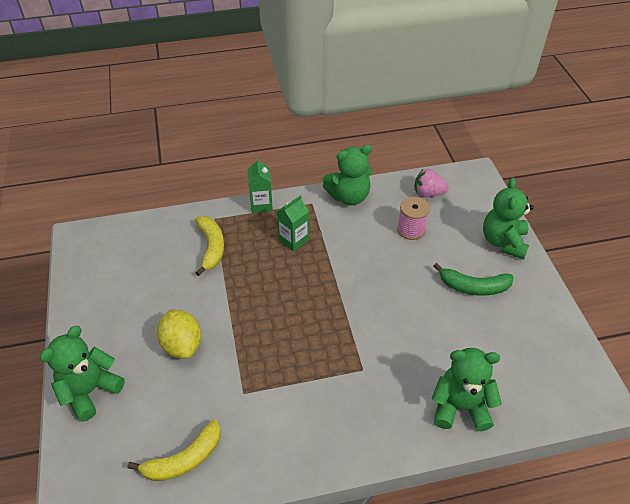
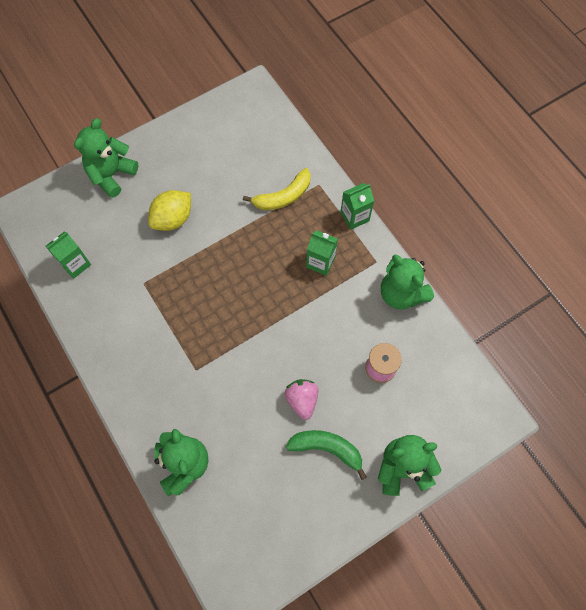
camera: 70 degrees right, 20 degrees up
(90, 391) = (111, 174): green teddy bear -> green teddy bear turned 75 degrees counterclockwise
(184, 459) = (75, 264): yellow banana -> green carton
(428, 193) = (442, 372): pink strawberry -> pink strawberry (302, 400)
(473, 287) = (327, 449): green banana -> green banana turned 120 degrees clockwise

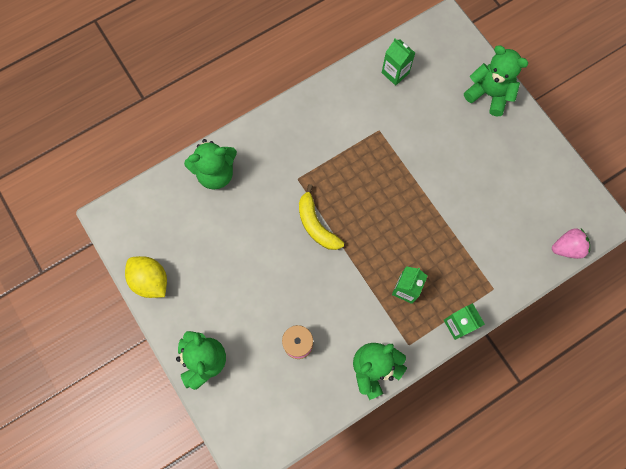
camera: 90 degrees right, 5 degrees up
(173, 219) = (445, 151): yellow lemon -> yellow lemon (150, 280)
(283, 196) = (477, 253): yellow banana -> yellow banana (316, 225)
(302, 400) = (268, 271): pink strawberry -> pink strawberry (567, 248)
(327, 449) = (224, 292): green banana -> none

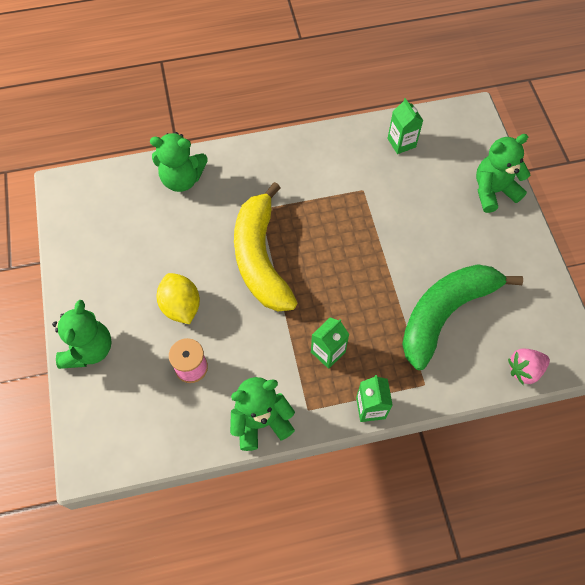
camera: 20 degrees right, 10 degrees down
(150, 280) = (73, 256): yellow lemon -> yellow lemon (181, 306)
(316, 225) = (260, 258): yellow banana -> yellow banana, size x1.79
(488, 221) = (445, 313): none -> green banana
(489, 94) = (493, 191): green teddy bear -> green teddy bear turned 75 degrees counterclockwise
(567, 248) = (524, 370): pink strawberry -> pink strawberry turned 150 degrees clockwise

